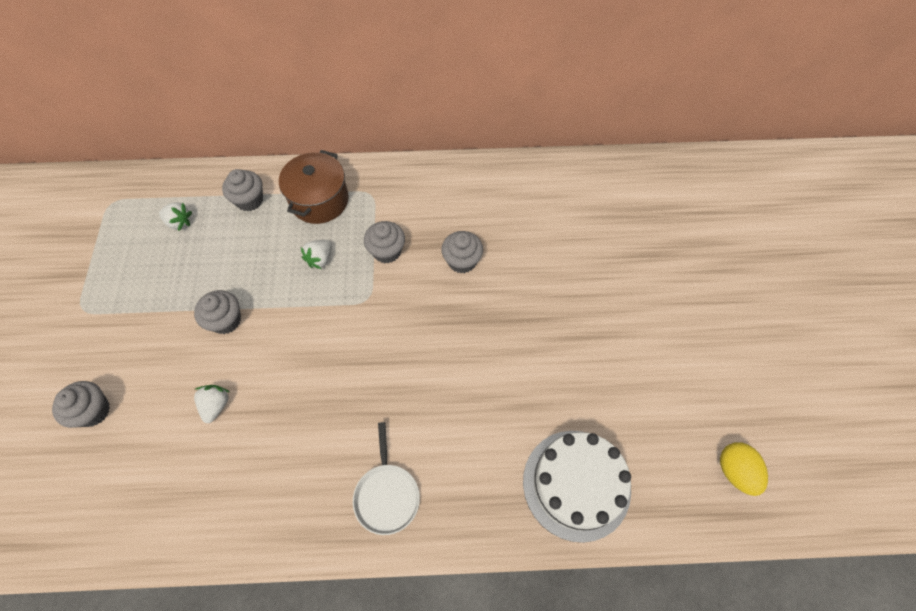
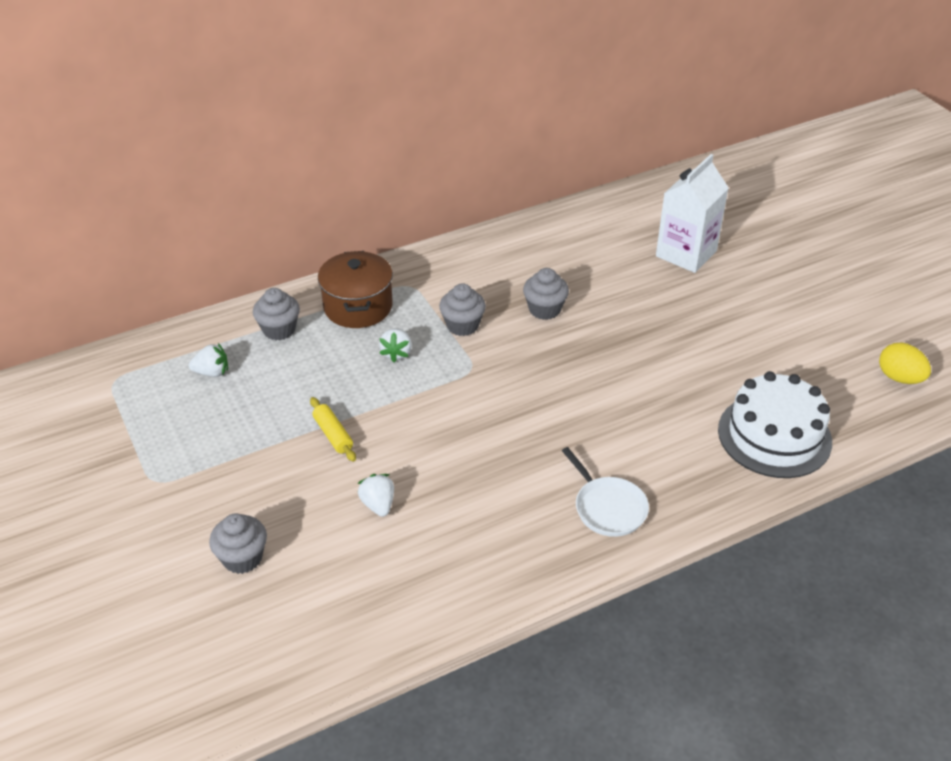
camera: 25 degrees left, 20 degrees down
(226, 320) = (333, 434): grey cupcake -> yellow rolling pin
(619, 248) = (686, 253): none -> white carton

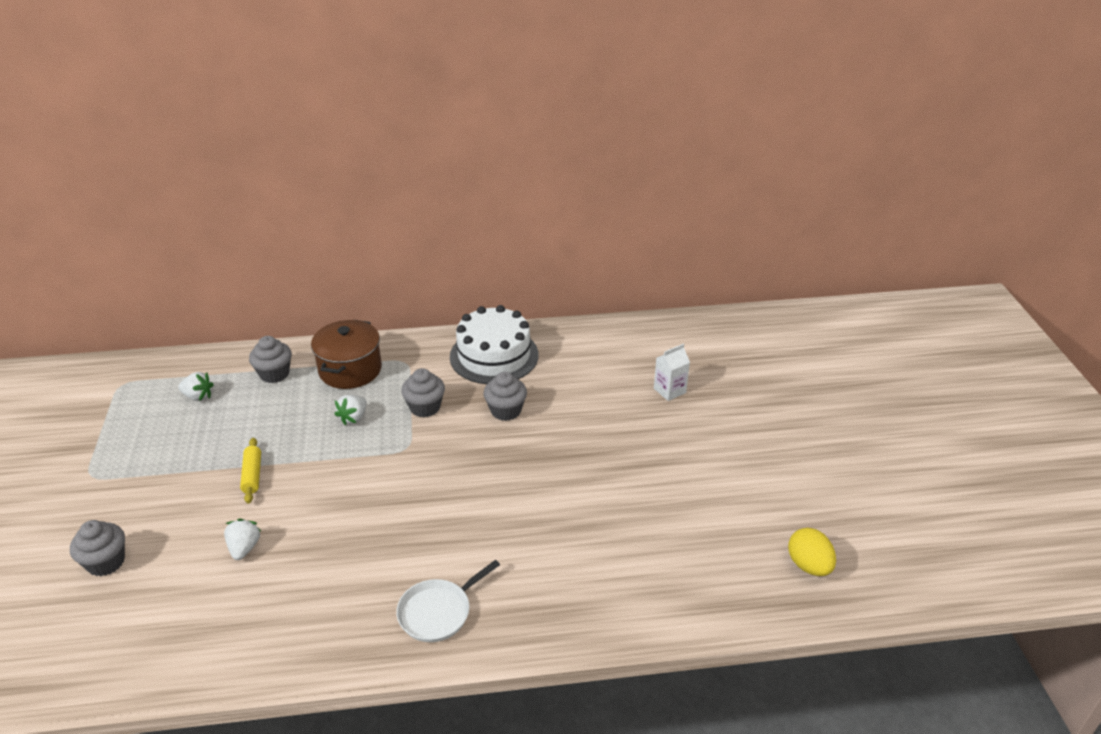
camera: 20 degrees right, 5 degrees down
(608, 508) = (438, 612): white pan -> white pan turned 60 degrees clockwise
(686, 253) = (669, 390): white carton -> white carton, size x0.53
(774, 435) = (642, 588): white cake -> white cake (494, 356)

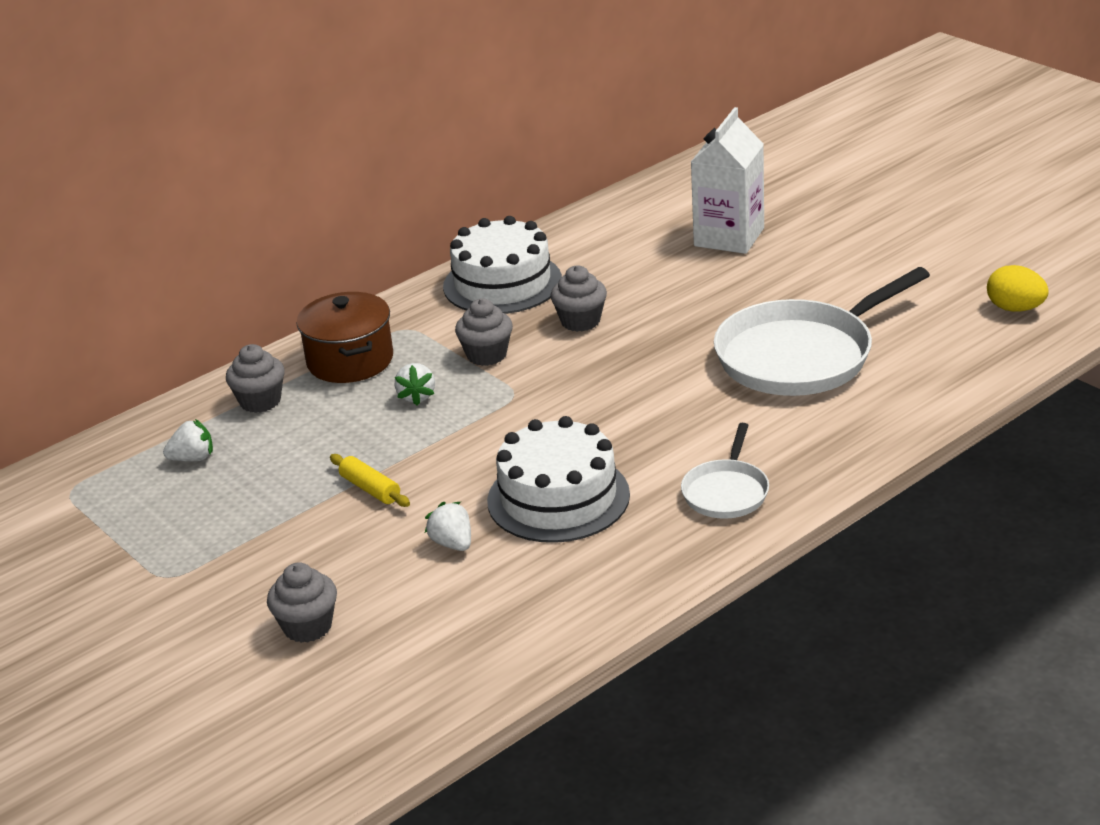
camera: 30 degrees left, 5 degrees down
(338, 549) = (558, 498): none -> white cake
(610, 520) = (800, 356): none -> white pan
(669, 390) = (729, 237): white carton -> white carton, size x1.89

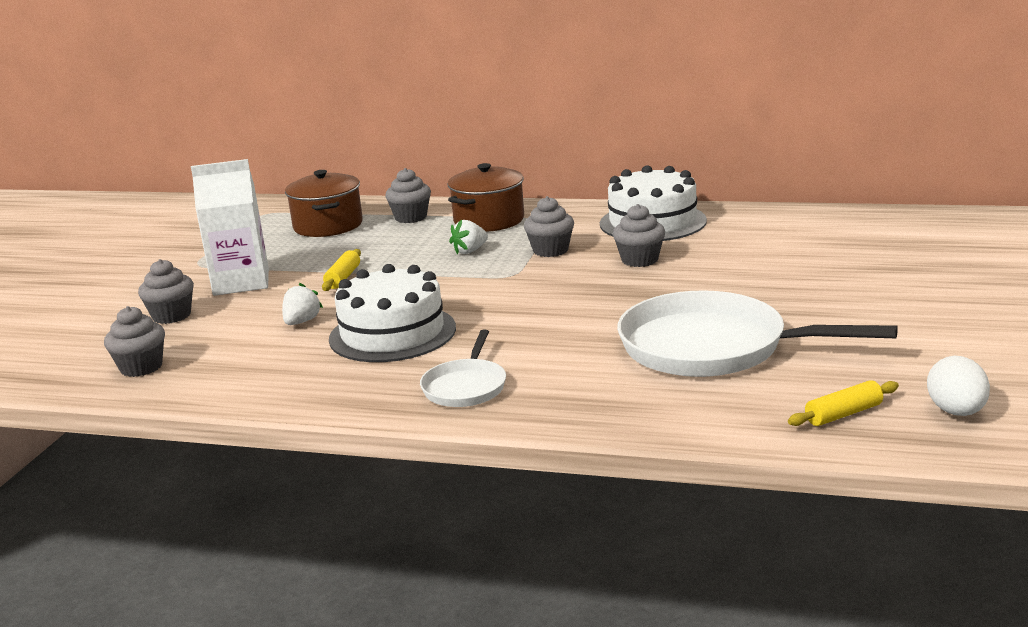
camera: 55 degrees right, 10 degrees down
(193, 458) = (328, 225): white strawberry -> brown pot
(427, 674) = (141, 367): none -> grey cupcake
(726, 492) = (465, 387): white pan -> white pan turned 60 degrees counterclockwise
(729, 237) = (853, 262): white carton -> white carton (241, 282)
(971, 349) = (843, 414): none -> yellow rolling pin
(1015, 309) = (956, 412): yellow egg -> white egg

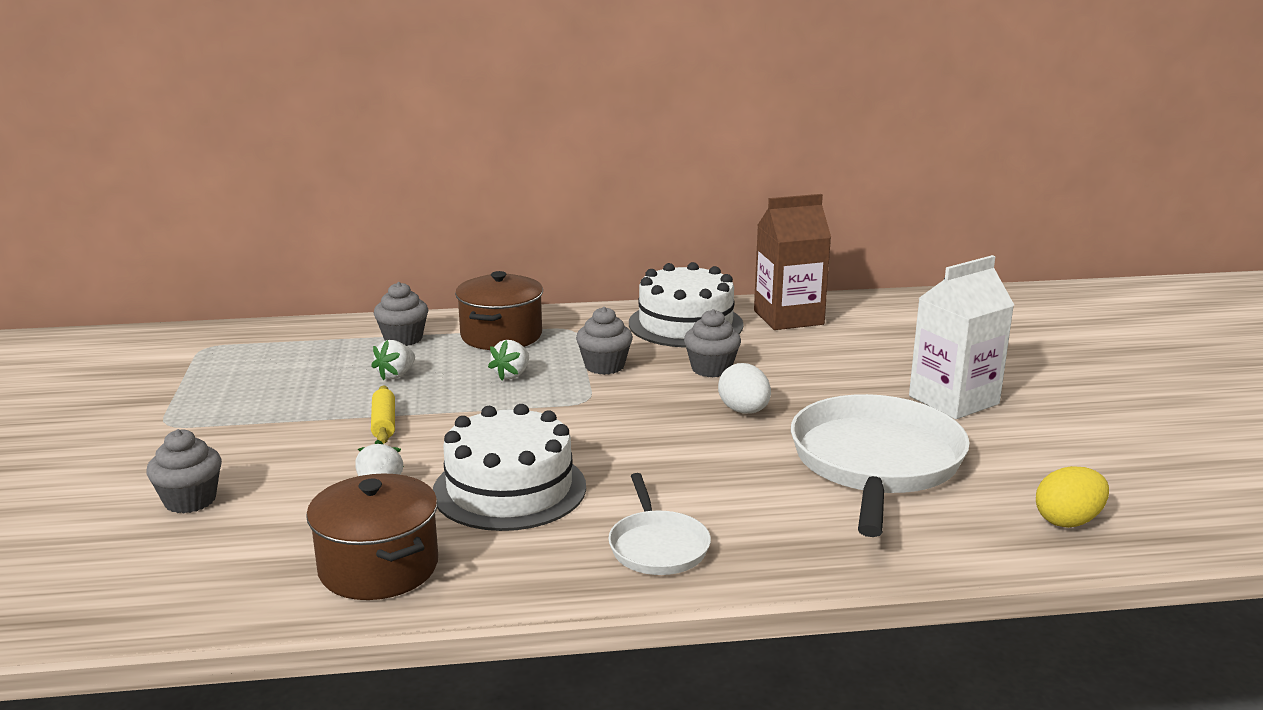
camera: 25 degrees left, 0 degrees up
(141, 367) = (206, 580): grey cupcake -> none
(241, 282) = (251, 443): white carton -> white carton (953, 400)
(328, 225) = (305, 357): brown pot -> brown pot (378, 567)
(382, 244) = (396, 375): none -> white strawberry
(711, 347) = (875, 462): white pan -> white pan turned 105 degrees clockwise
(753, 223) = (788, 317): none -> brown carton
(843, 414) = (1068, 521): yellow rolling pin -> yellow egg
(956, 412) = (1161, 503): white egg -> white egg (744, 411)

